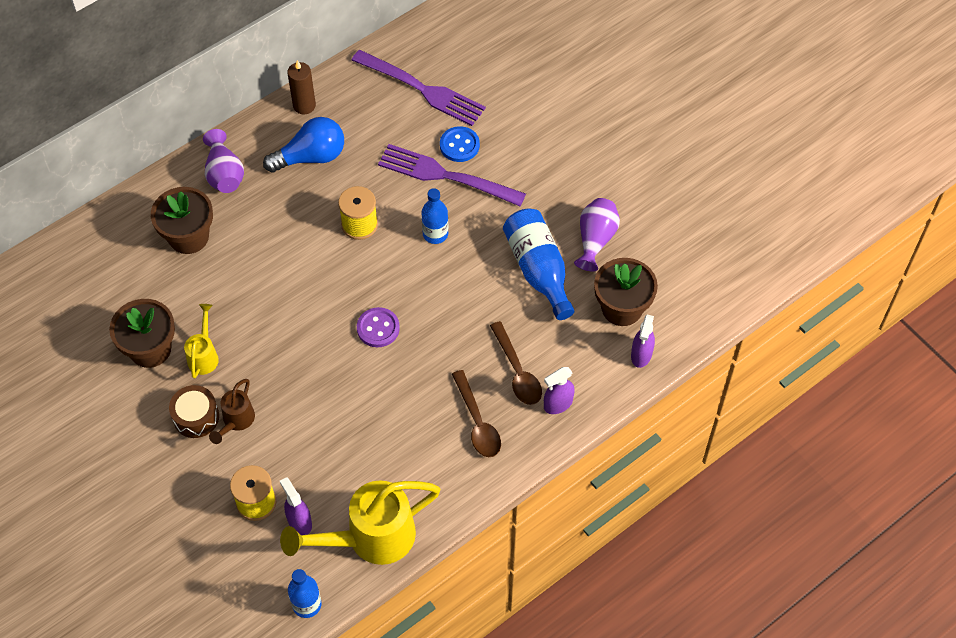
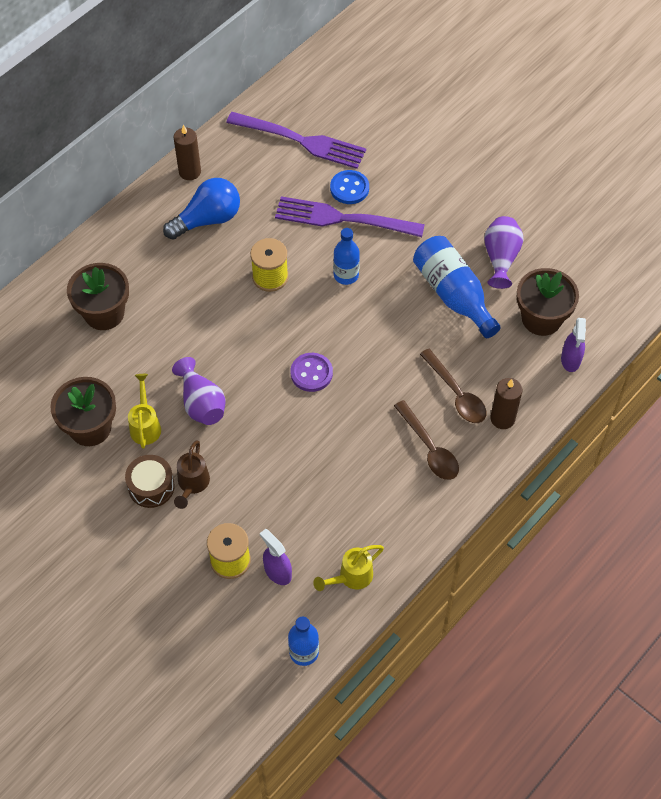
camera: 10 degrees left, 0 degrees up
(224, 174) = (126, 248): purple vase -> purple vase (201, 403)
(369, 538) = (351, 577): yellow watering can -> yellow watering can, size x0.50
(557, 404) = (502, 418): purple spray bottle -> brown candle

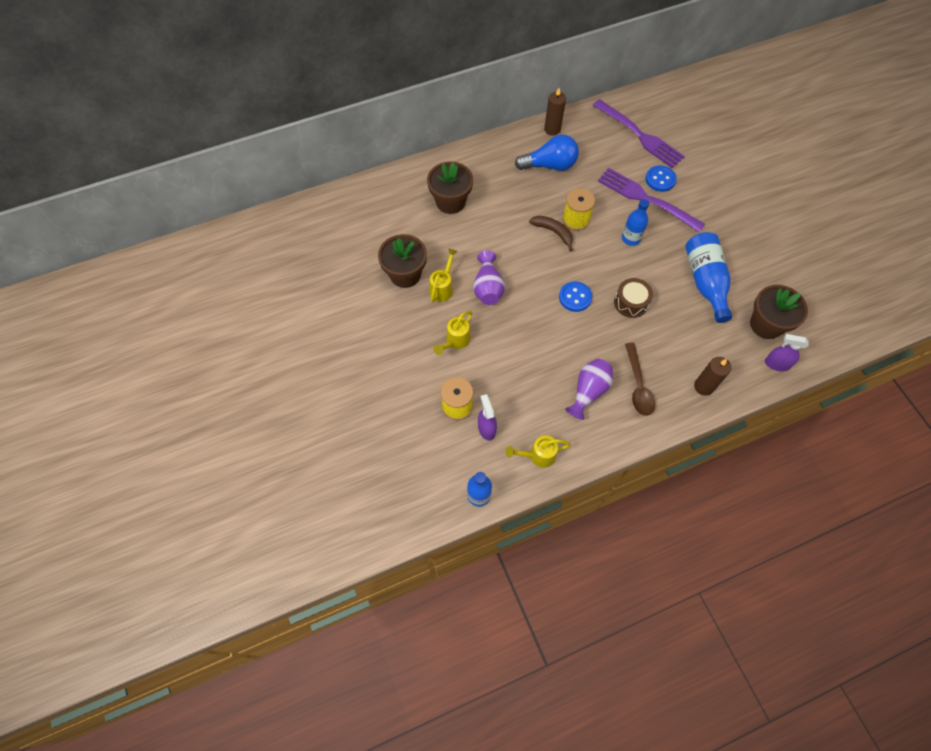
camera: 25 degrees right, 5 degrees up
(151, 486) = (427, 331): brown drum -> brown drum (631, 302)
(192, 485) = (455, 341): brown watering can -> yellow watering can
(250, 303) = (553, 232): none -> brown banana
(311, 373) = (575, 297): purple button -> blue button
(456, 394) = (676, 354): brown spoon -> none
(501, 258) = (753, 269): purple vase -> purple vase (588, 391)
(570, 360) = (776, 364): purple spray bottle -> purple spray bottle turned 75 degrees clockwise

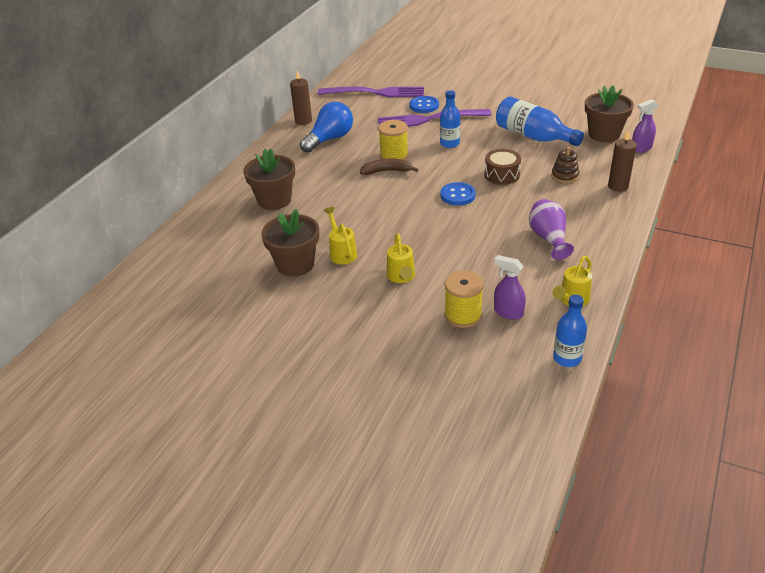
camera: 40 degrees left, 25 degrees down
(488, 288) = (381, 230): purple vase -> none
(638, 386) = (577, 213): brown spoon -> none
(676, 342) = (564, 176): none -> brown stacking toy

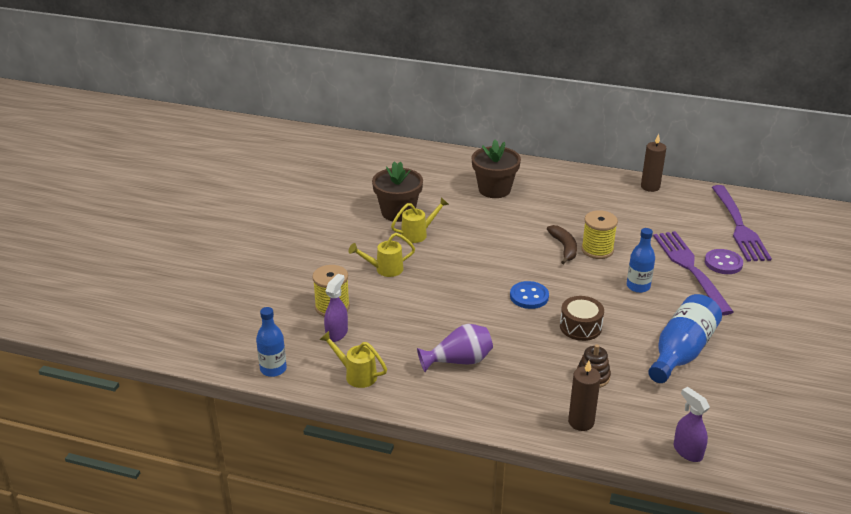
camera: 80 degrees right, 5 degrees down
(330, 139) = (617, 207): blue light bulb -> none
(424, 106) = (723, 263): blue button -> purple button
(604, 134) = (713, 417): brown flower pot -> none

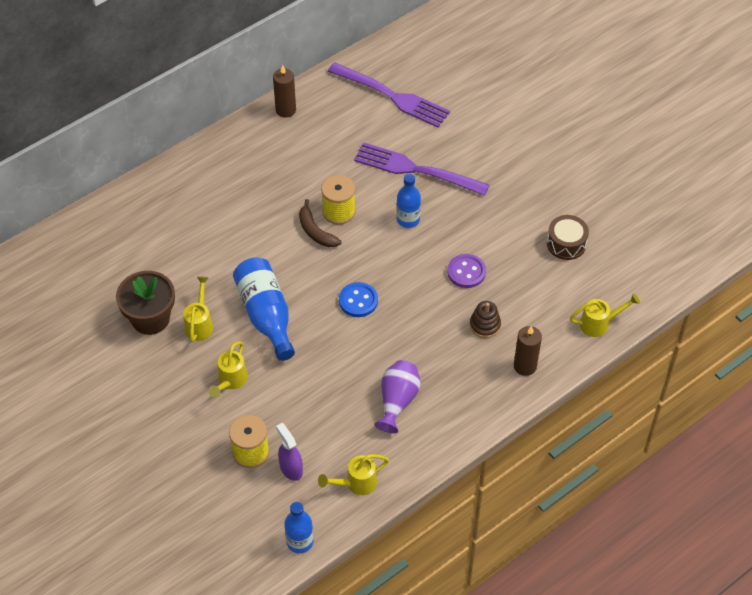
camera: 55 degrees left, 20 degrees up
(494, 189) = (183, 222): brown flower pot -> none
(564, 248) = (315, 231): brown banana -> brown banana turned 150 degrees counterclockwise
(580, 327) = (424, 292): brown drum -> brown drum (566, 244)
(681, 352) = (503, 250): blue bottle -> blue bottle (266, 315)
(687, 451) = (599, 324): purple spray bottle -> yellow watering can
(723, 263) = (427, 144): purple button -> purple button (466, 272)

